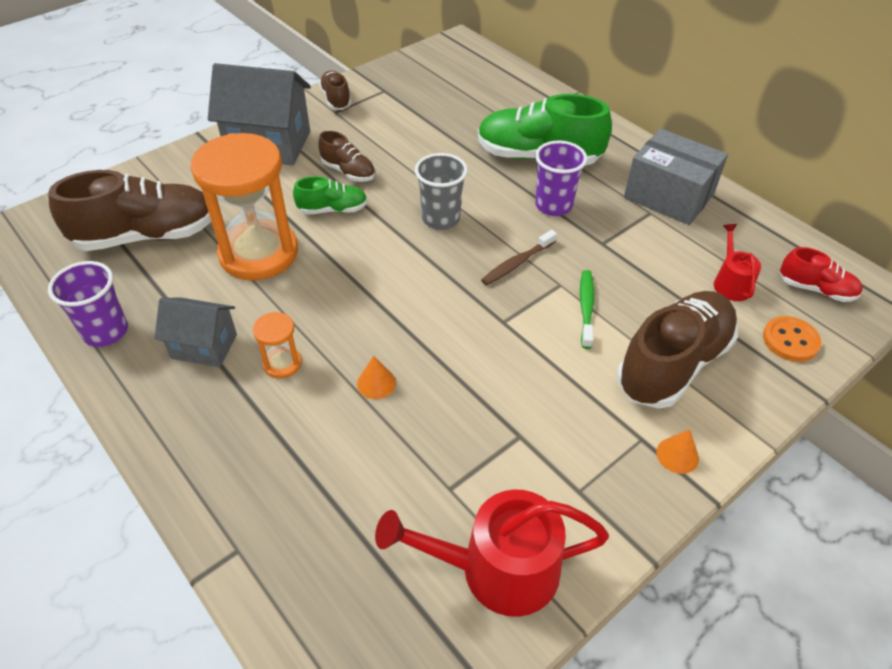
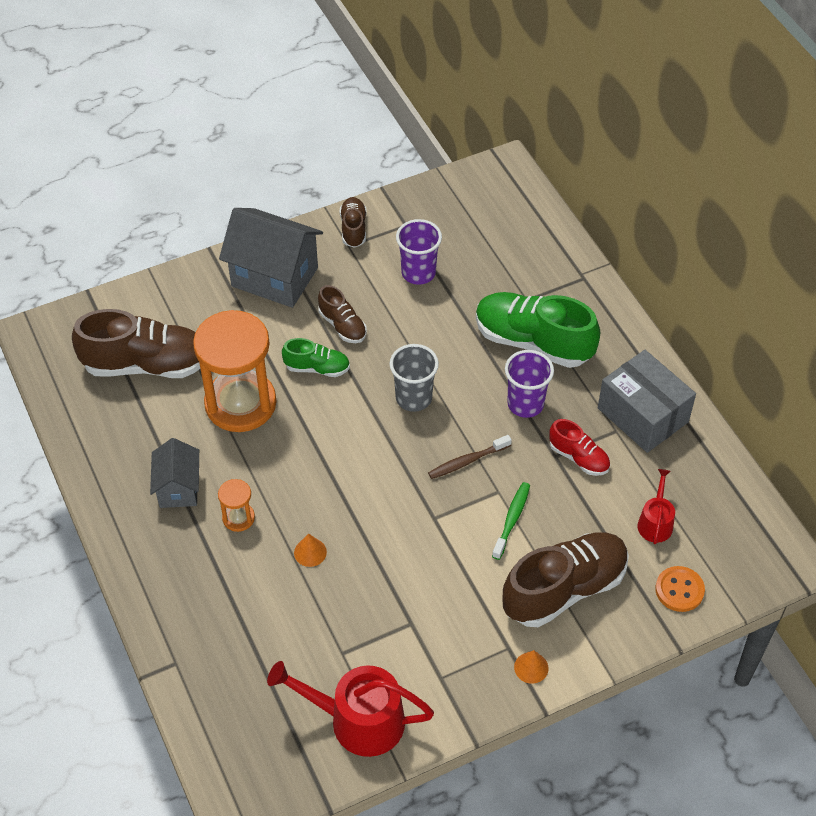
camera: 15 degrees right, 5 degrees up
(106, 332) = (101, 457): purple cup -> purple cup (418, 273)
(204, 346) = (178, 488): grey house -> grey house turned 60 degrees clockwise
(816, 289) = (732, 546): red shoe -> red shoe (579, 458)

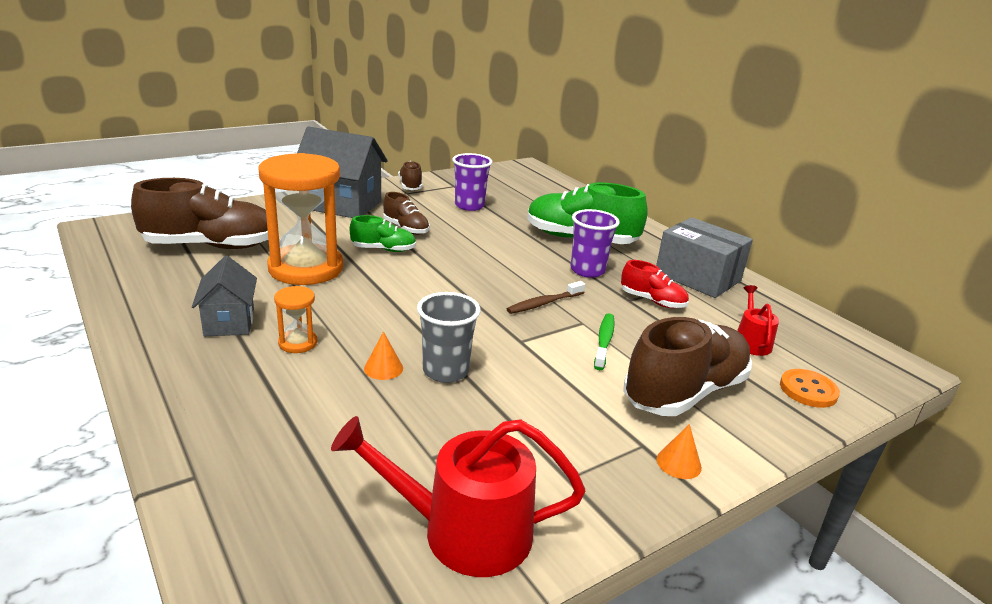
camera: 10 degrees left, 25 degrees down
(413, 398) = (480, 266): grey cup -> grey cup (445, 371)

